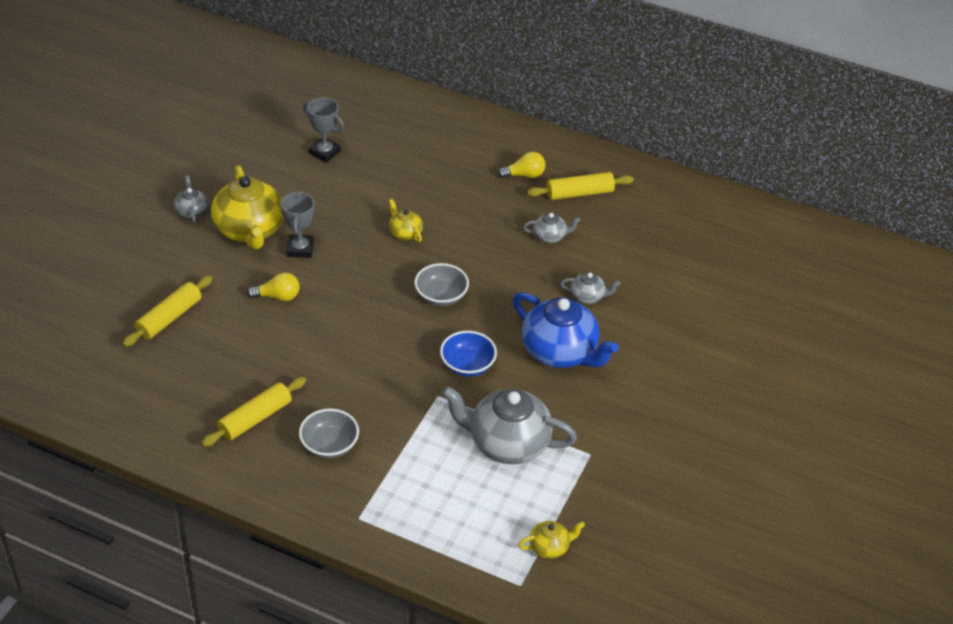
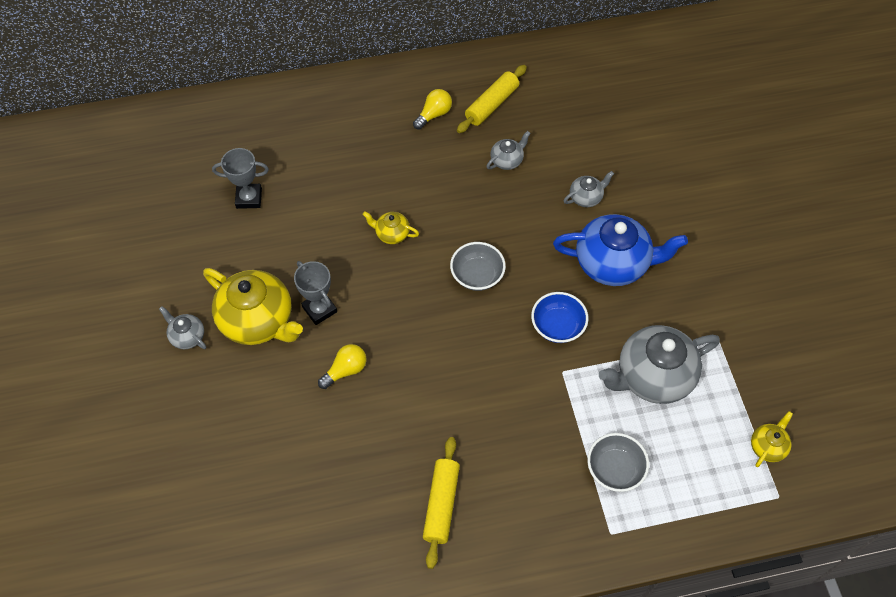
camera: 35 degrees left, 15 degrees up
(169, 318) = (272, 460): yellow rolling pin -> none
(329, 445) = (524, 483): grey bowl -> grey bowl (615, 469)

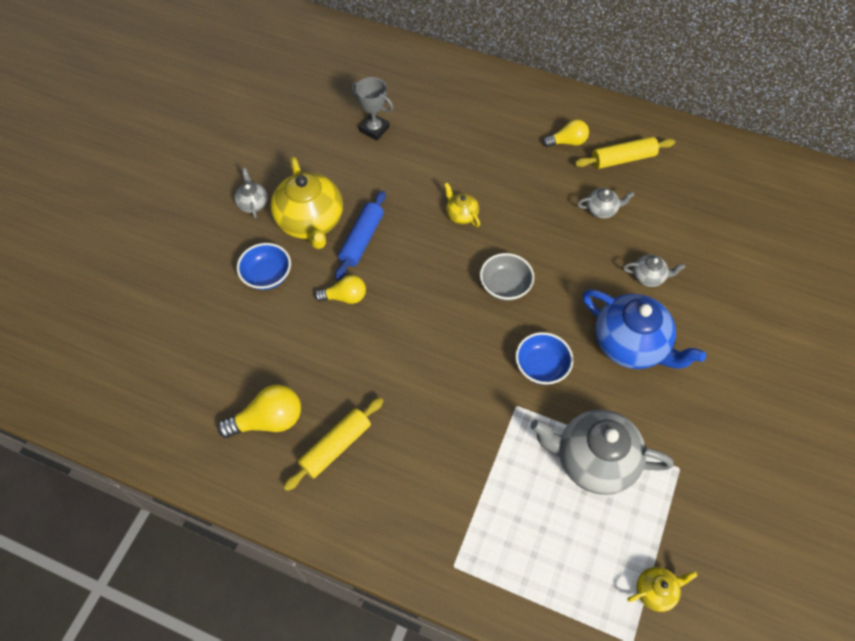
camera: 35 degrees right, 0 degrees up
(257, 395) = (267, 275): none -> blue bowl
(319, 309) = (361, 240): grey trophy -> blue rolling pin
(364, 522) = (268, 420): none -> yellow light bulb
(615, 469) = (499, 515): grey bowl -> none

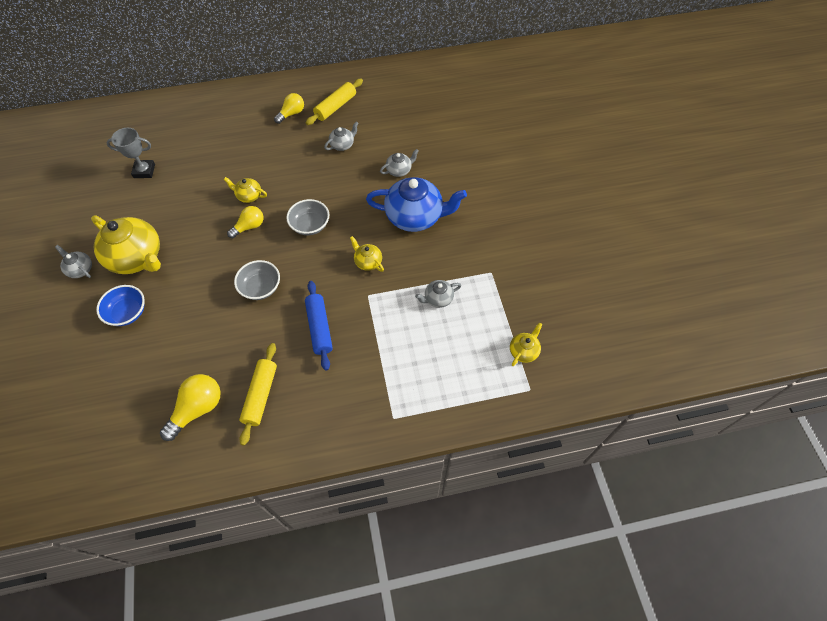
camera: 35 degrees left, 0 degrees up
(345, 297) = (199, 294): yellow light bulb -> yellow light bulb (249, 227)
(361, 240) = (186, 250): blue rolling pin -> blue rolling pin (319, 328)
(409, 327) = (260, 287): none -> grey bowl
(541, 366) = (368, 262): blue bowl -> yellow teapot
(593, 460) = (438, 299): grey teapot -> grey teapot, size x0.47

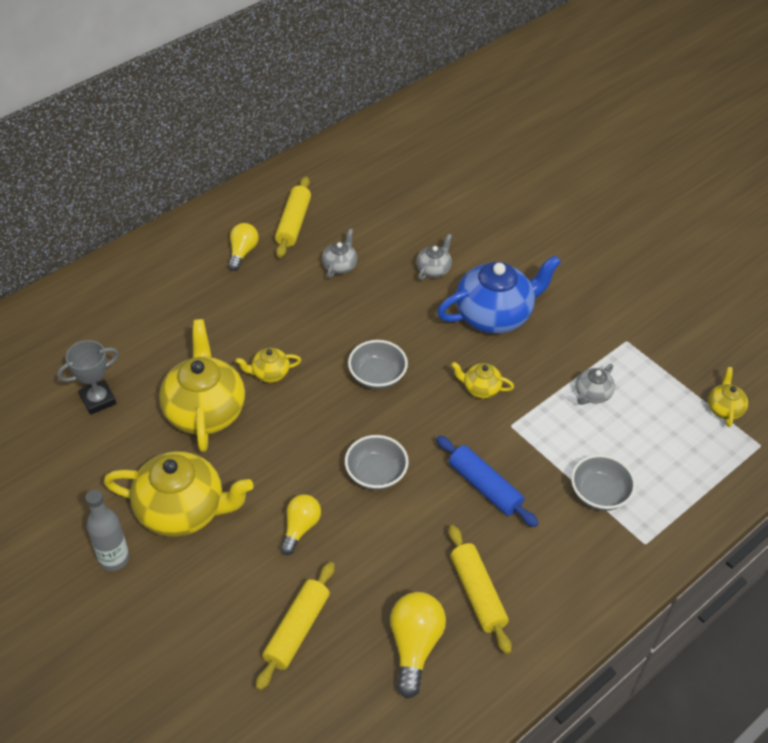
camera: 30 degrees left, 10 degrees down
(80, 269) = (114, 559): grey teapot -> grey bottle
(127, 313) = (227, 580): blue bowl -> none
(141, 362) = (296, 630): none -> yellow rolling pin
(195, 203) = (205, 410): none -> yellow teapot
(249, 227) = (301, 409): yellow light bulb -> yellow light bulb (300, 528)
(389, 368) = (599, 494): none -> grey bowl

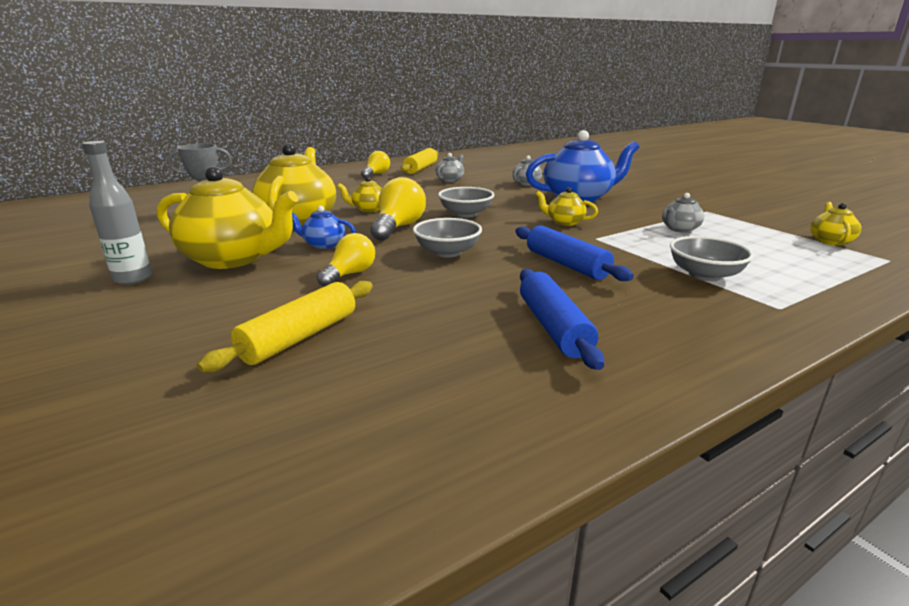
camera: 10 degrees right, 25 degrees down
(254, 469) = (323, 244): none -> blue teapot
(414, 646) = (456, 362): yellow light bulb -> yellow light bulb (398, 227)
(477, 594) = (553, 327): yellow rolling pin -> blue rolling pin

